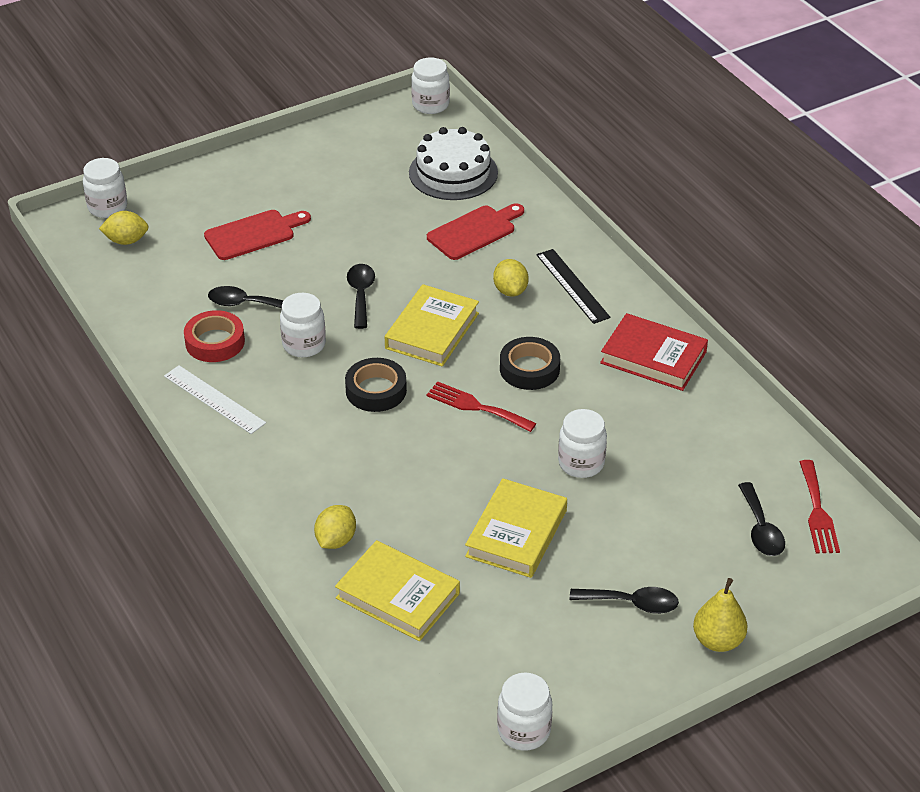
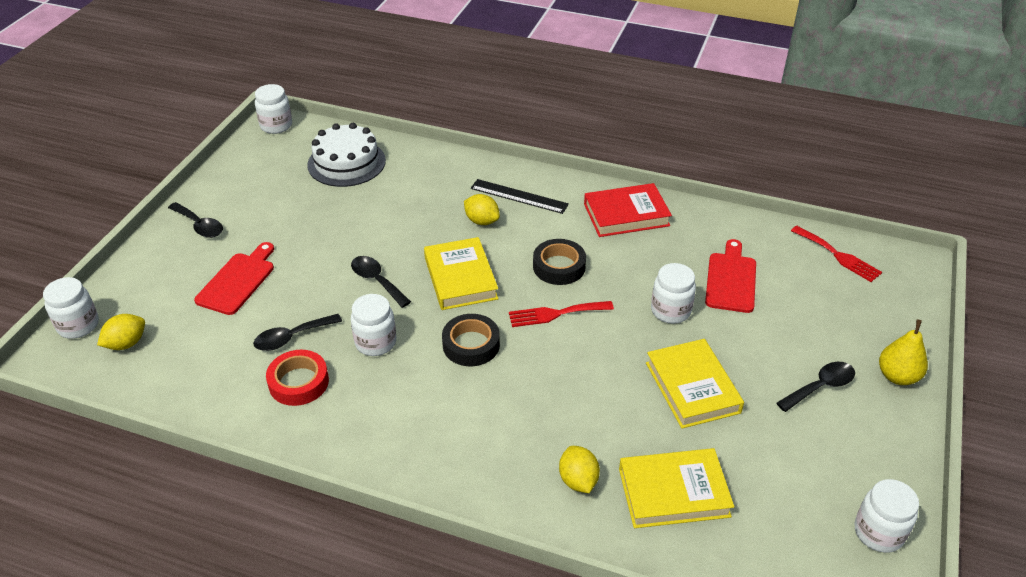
camera: 40 degrees left, 0 degrees up
(214, 399) = (350, 429): white ruler -> none
(474, 231) = (409, 194): red cutting board -> red cutting board (731, 280)
(761, 529) = (824, 286): black spoon -> black spoon (199, 225)

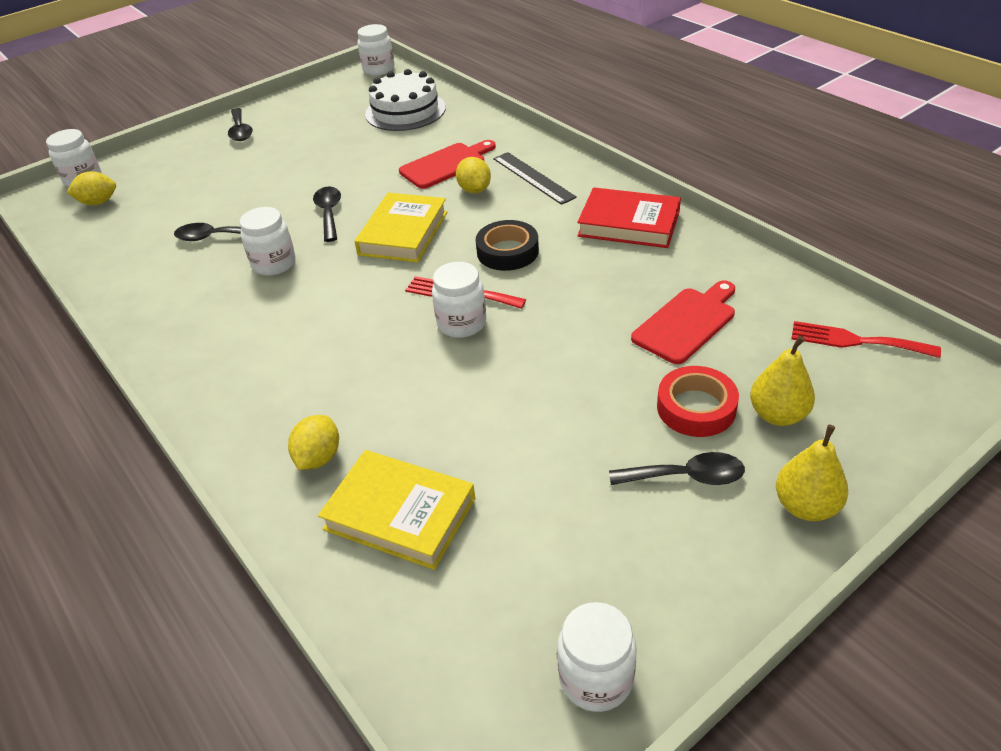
camera: 35 degrees right, 0 degrees up
(238, 281) = (223, 180): red cutting board -> red cutting board (446, 165)
(298, 382) = (181, 274): red tape -> red tape (696, 408)
(471, 345) = (352, 294): black tape -> none
(670, 311) = (583, 331): white jar -> white jar (462, 323)
(692, 387) = (529, 416): yellow book -> none
(836, 324) = (778, 415): none -> yellow pear
(838, 256) = (856, 341): red fork -> red fork turned 120 degrees clockwise

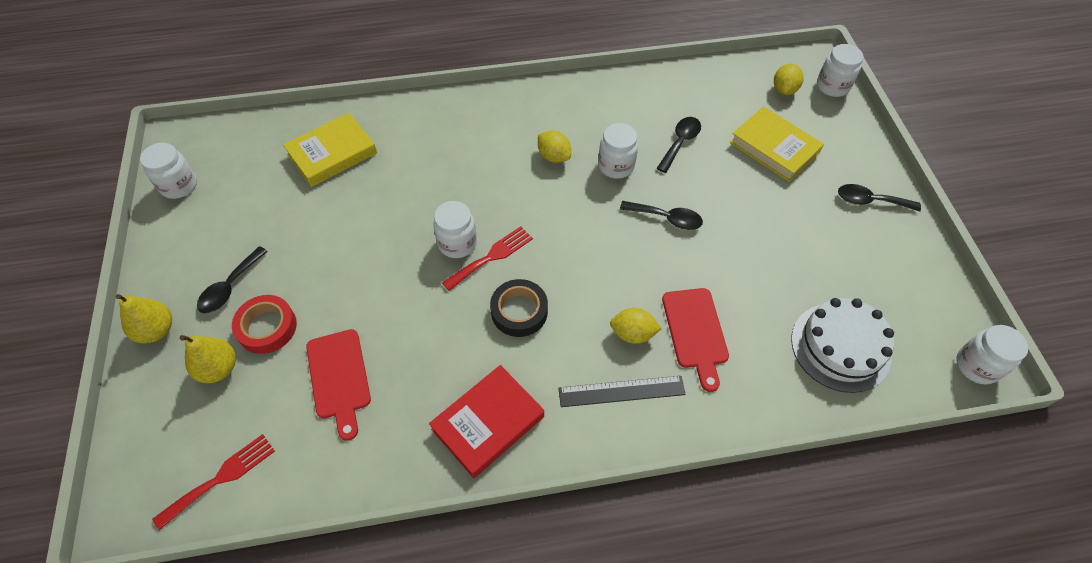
camera: 115 degrees right, 15 degrees up
(318, 458) = (402, 135): yellow lemon -> yellow lemon (554, 156)
(403, 233) = (599, 255): yellow book -> yellow book (774, 148)

